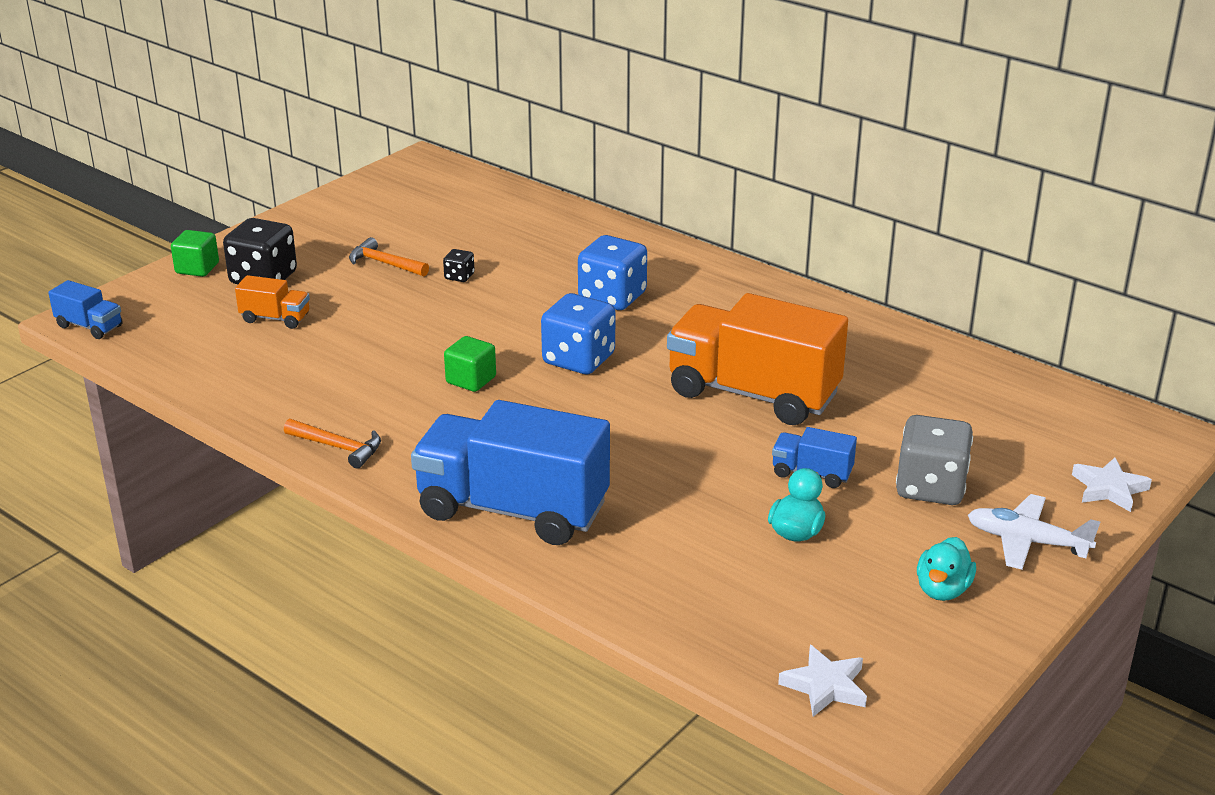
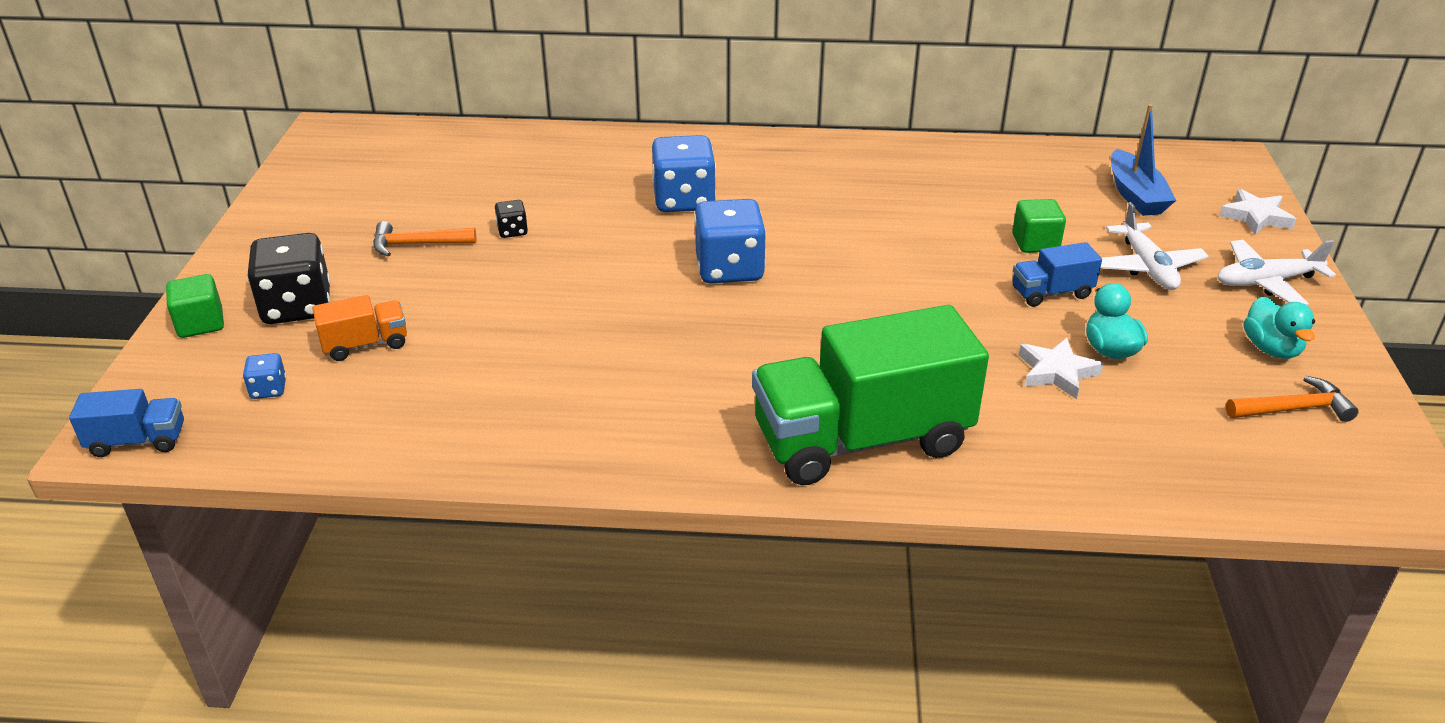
camera: 35 degrees left, 5 degrees up
(190, 324) = (268, 389): none -> blue dice
(338, 447) = (611, 454): orange hammer -> orange hammer (1293, 409)
(471, 380) = (655, 328): green cube -> green cube (1035, 243)
(512, 510) = (861, 440): blue truck -> green truck
(753, 394) = (915, 242): orange truck -> none
(825, 686) = (1313, 476): white star -> white star (1056, 372)
(930, 487) = (1147, 267): grey dice -> white plane
(1015, 429) = (1135, 195): none -> blue boat

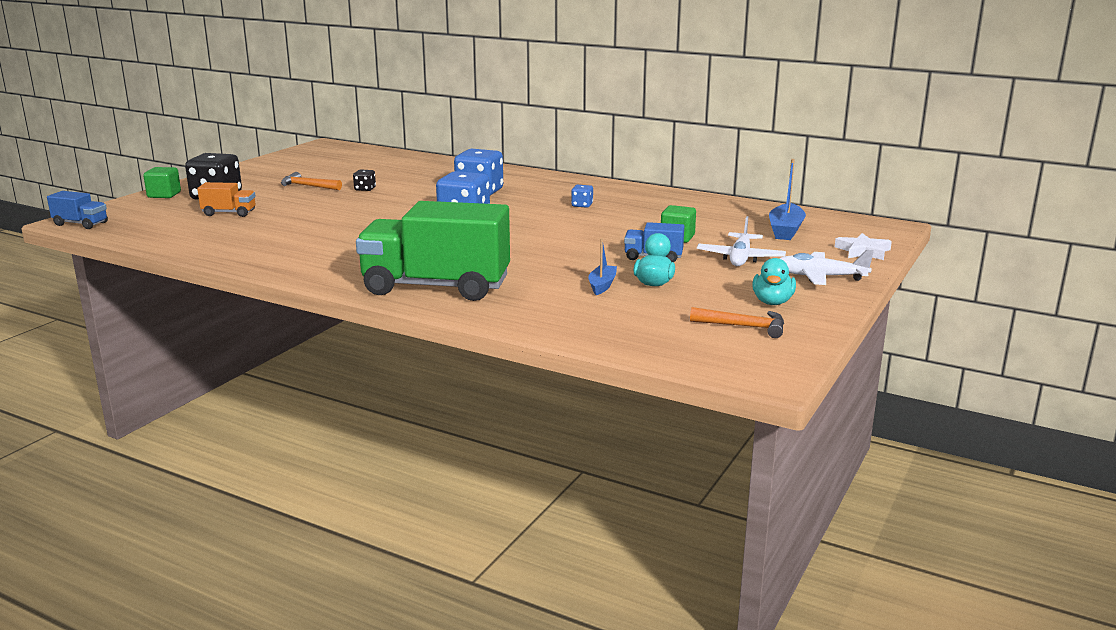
camera: 25 degrees right, 15 degrees down
(268, 389) = (162, 219): blue dice -> blue dice (582, 205)
(1056, 372) = (602, 285): white star -> blue boat

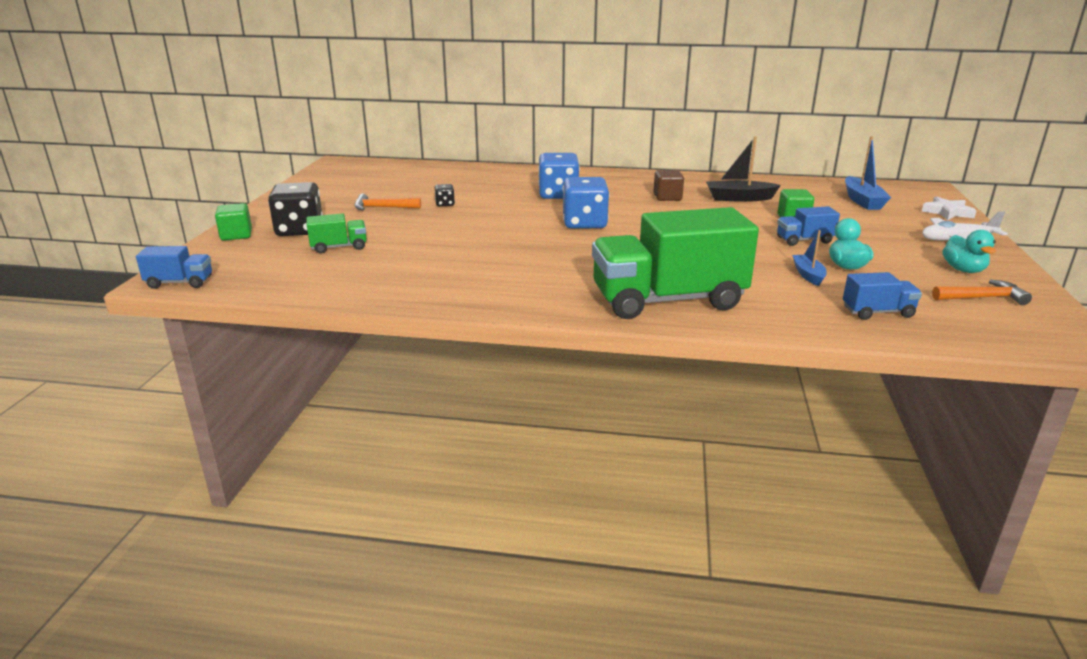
camera: 20 degrees left, 5 degrees up
(229, 213) = (339, 247): orange truck -> green truck
(582, 205) = (667, 197): blue dice -> brown cube
(613, 322) = (877, 312): none -> blue truck
(654, 214) = (739, 198): none -> black boat
(740, 258) = (871, 231): white plane -> none

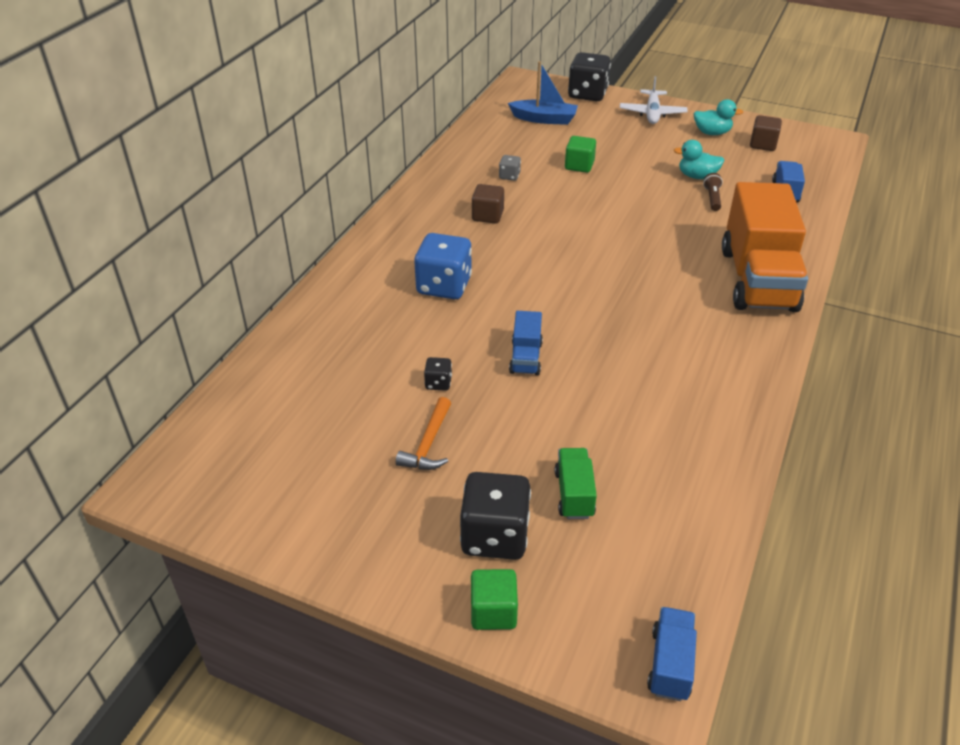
camera: 75 degrees left, 15 degrees up
(584, 223) = (551, 286): blue dice -> none
(668, 300) = (757, 279): green truck -> orange truck
(739, 198) = (509, 176): black boat -> grey dice
(804, 240) = (635, 177): blue truck -> blue truck (526, 357)
(808, 275) = (712, 198): blue boat -> brown flashlight
(947, 212) = (587, 94): white star -> black dice
(982, 298) = (763, 144): orange hammer -> brown cube

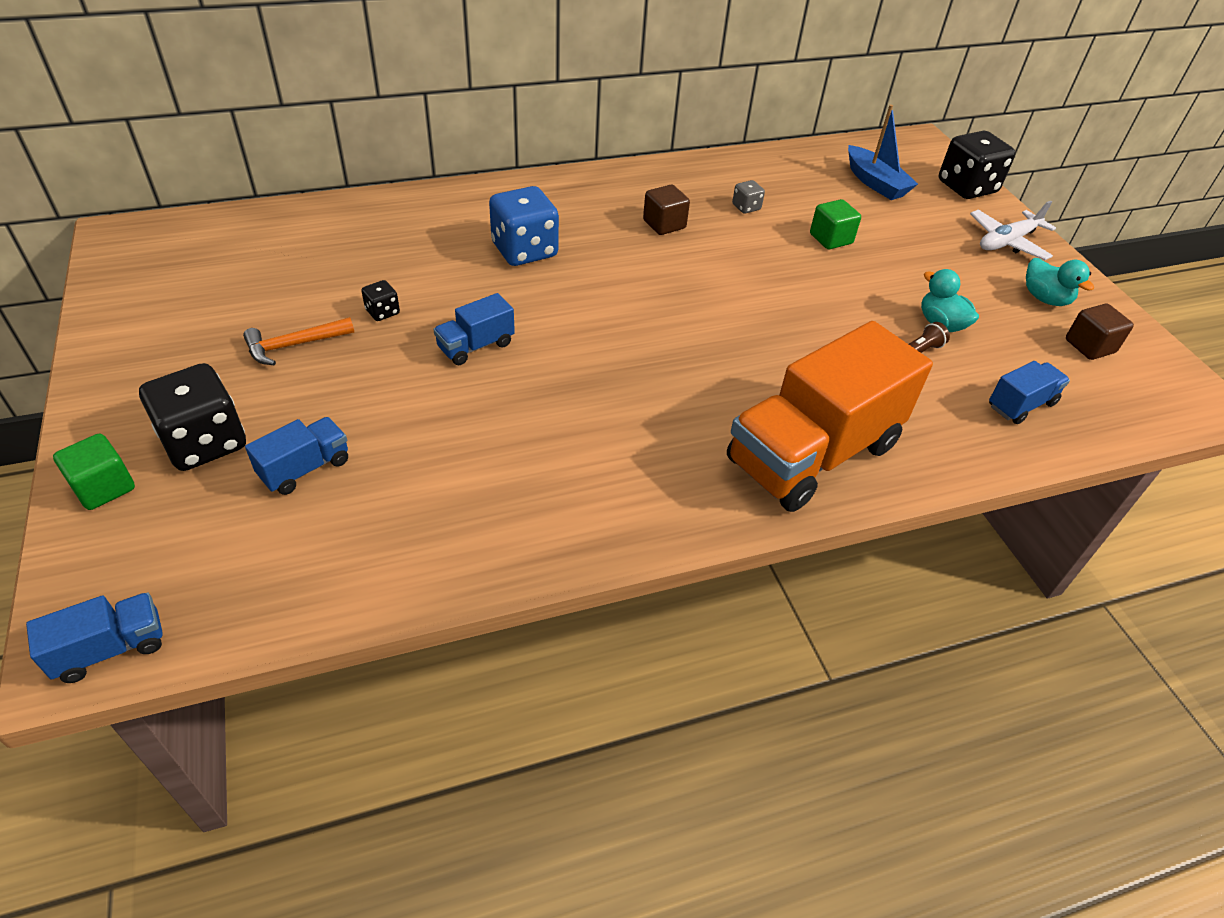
camera: 45 degrees right, 5 degrees up
(574, 494) = (305, 468): green truck -> blue truck

